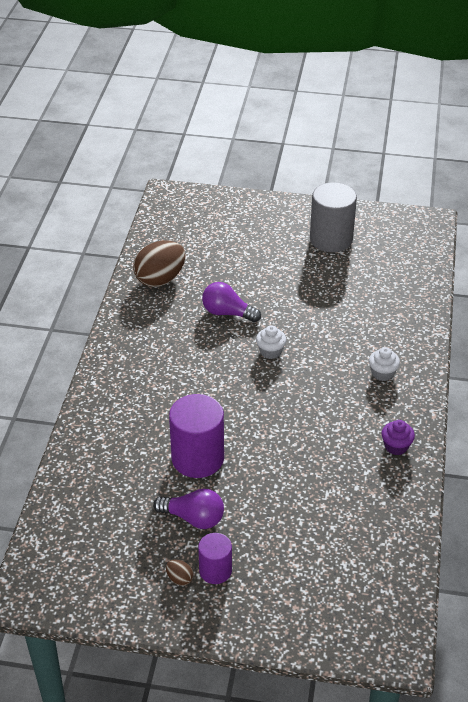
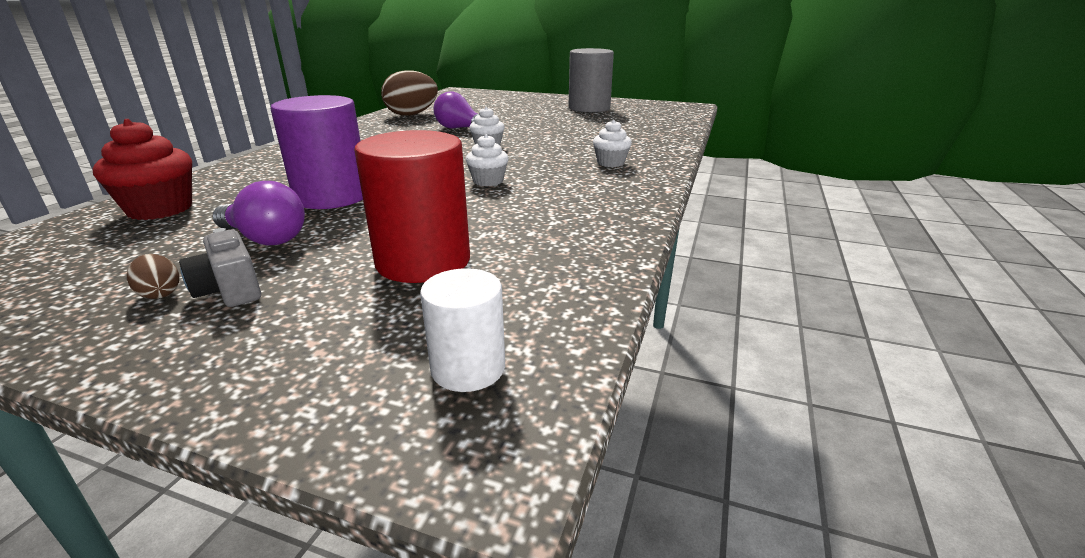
camera: 10 degrees right, 15 degrees down
(89, 492) = (160, 209): none -> red cupcake
(215, 570) = (230, 290): purple cylinder -> grey camera
(299, 418) = (488, 181): none -> white cupcake
(305, 528) = (423, 261): none -> red cylinder
(369, 607) = (468, 368): none -> white cylinder
(396, 446) = (607, 206): purple cupcake -> none

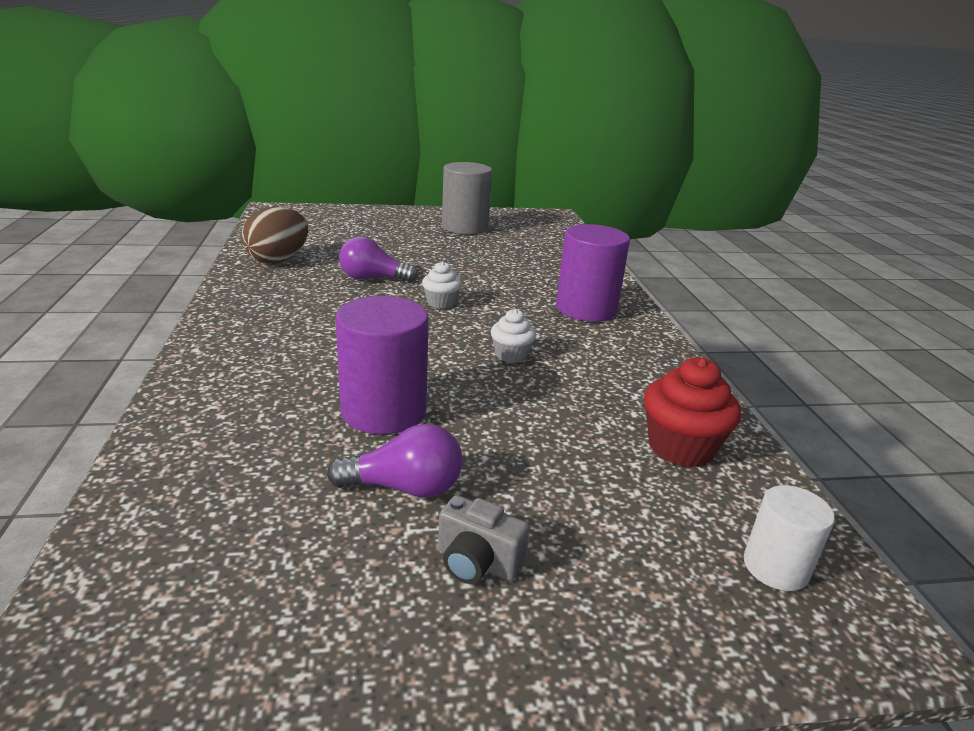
camera: 30 degrees left, 0 degrees up
(160, 209) = (199, 480): red cupcake -> red cupcake (681, 447)
(160, 293) = (412, 591): brown egg -> none
(423, 261) = (595, 472): red cylinder -> none
(610, 163) = (586, 309): white cupcake -> purple cylinder

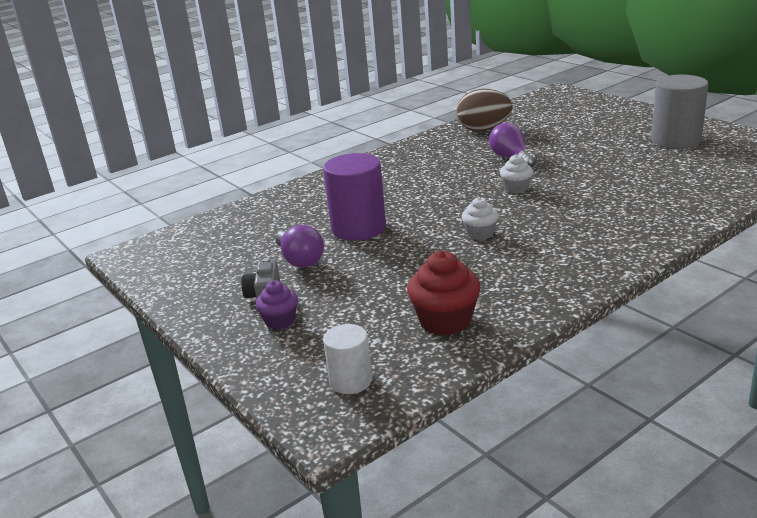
camera: 65 degrees right, 0 degrees up
(569, 574) = (280, 321): none -> purple cupcake
(586, 309) = (608, 231): purple cylinder -> none

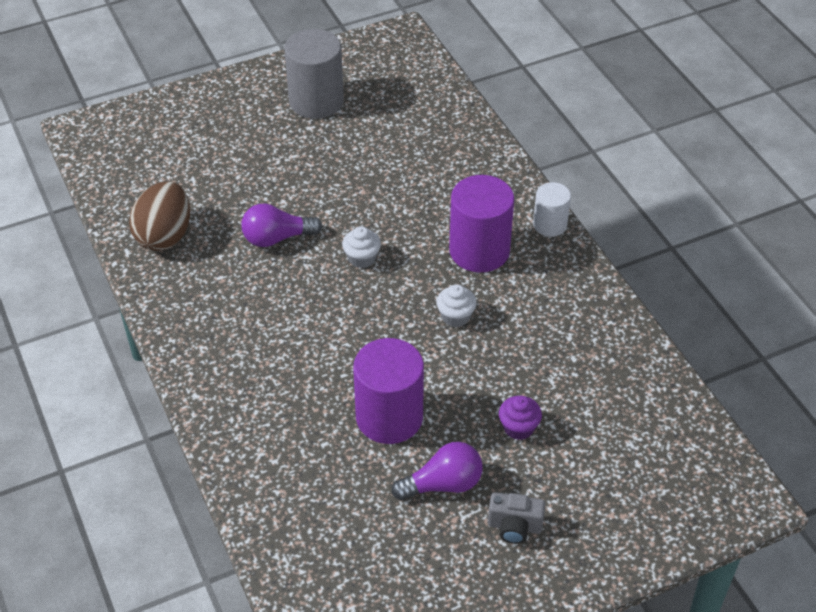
camera: 80 degrees left, 20 degrees up
(280, 321) = (570, 517): purple cupcake -> purple cupcake (518, 428)
(351, 381) = (689, 473): white cylinder -> white cylinder (550, 225)
(445, 321) = (615, 385): red cupcake -> none
(567, 230) = (479, 251): none -> purple cylinder

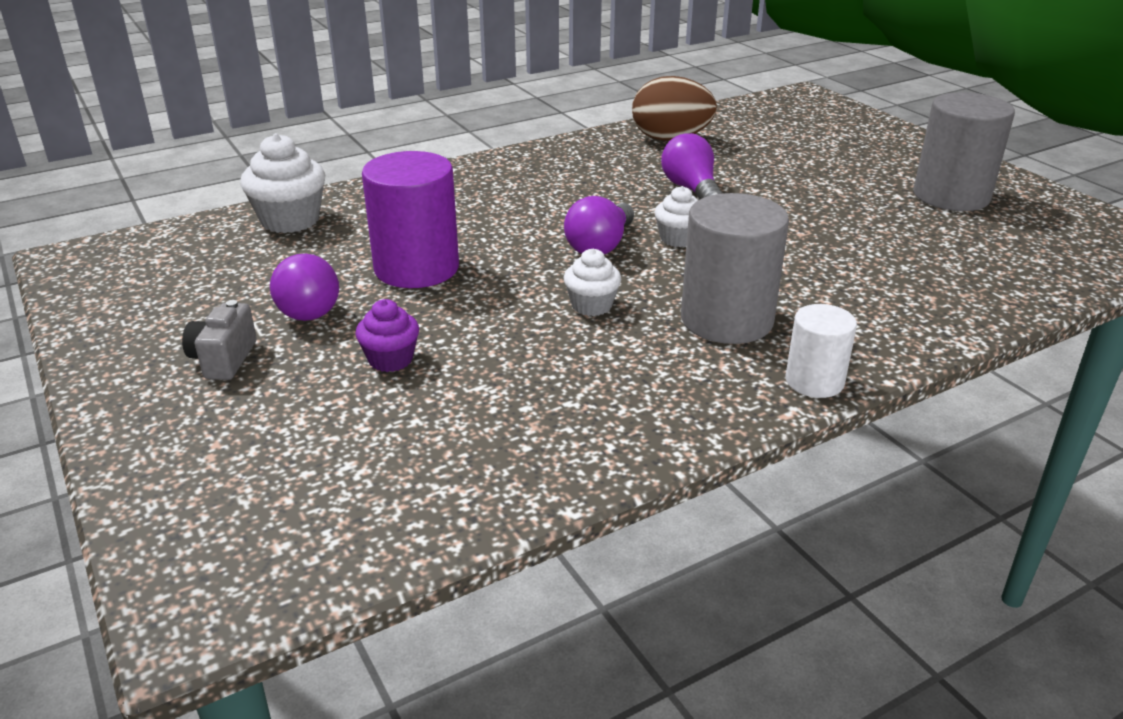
camera: 85 degrees right, 15 degrees down
(287, 513) = (290, 220): none -> white cupcake
(367, 304) = (600, 246): none -> purple light bulb
(479, 251) = (726, 320): purple cylinder -> grey cylinder

